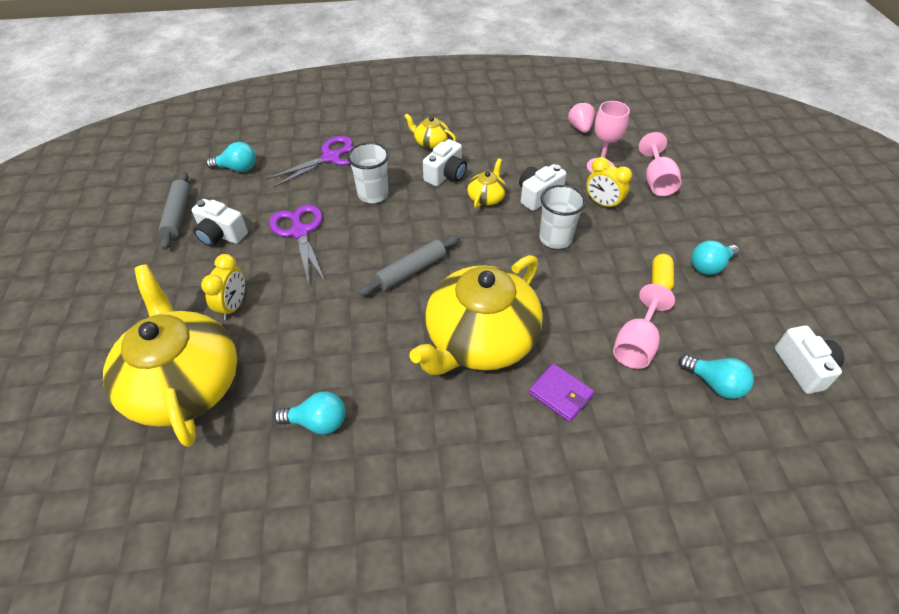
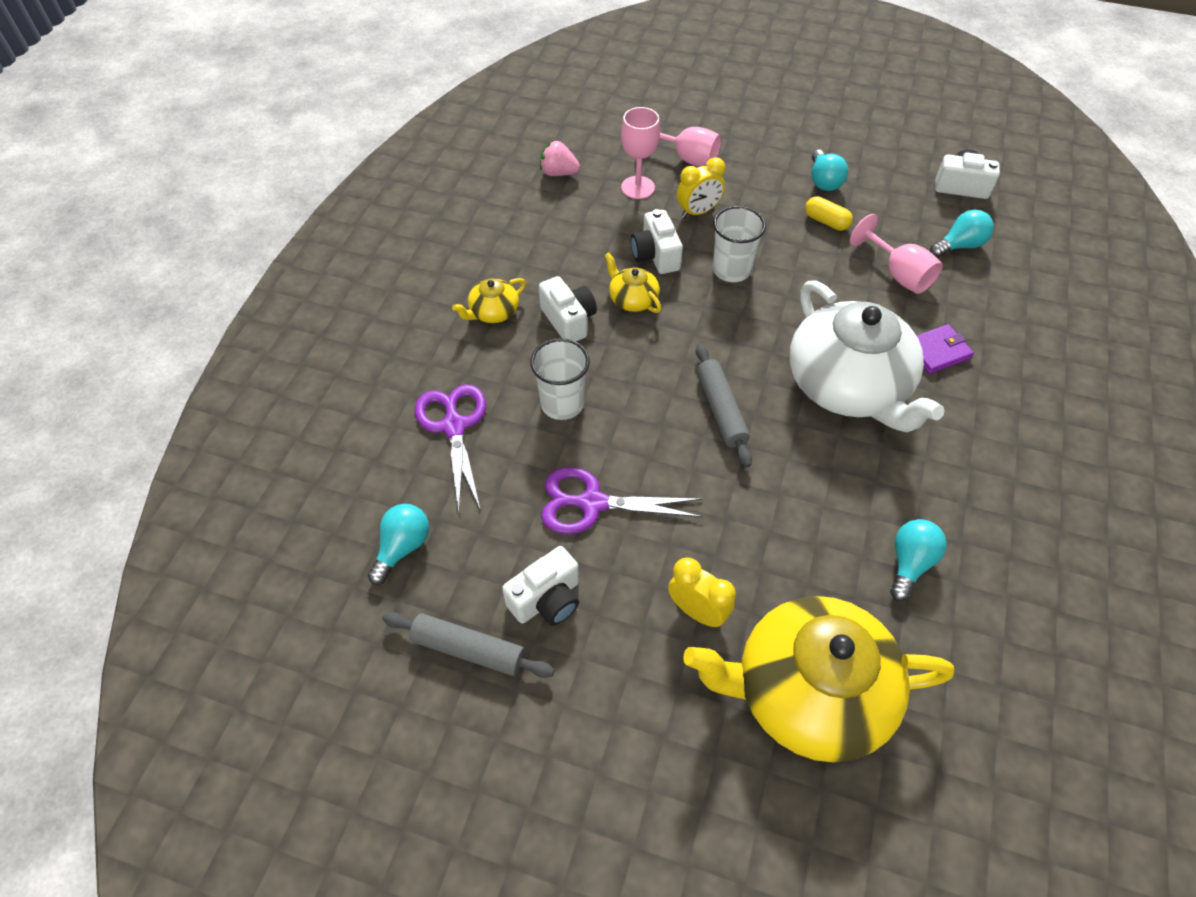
camera: 65 degrees left, 5 degrees up
(480, 339) = (848, 386): yellow teapot -> white teapot

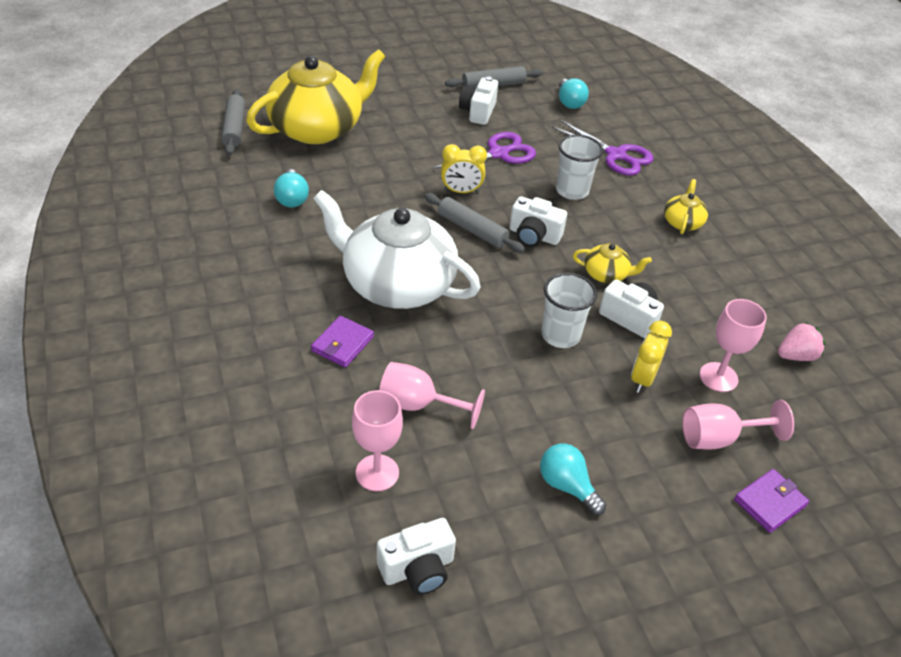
camera: 140 degrees right, 10 degrees down
(568, 320) = (630, 239): white camera -> white camera (534, 236)
(696, 119) = (770, 502): none -> purple wallet
(697, 611) = (398, 135): yellow clock -> yellow clock (461, 191)
(826, 221) = (524, 431): yellow capsule -> none
(941, 767) = (234, 128): none -> grey rolling pin
(959, 246) = (377, 473): turquoise light bulb -> pink goblet

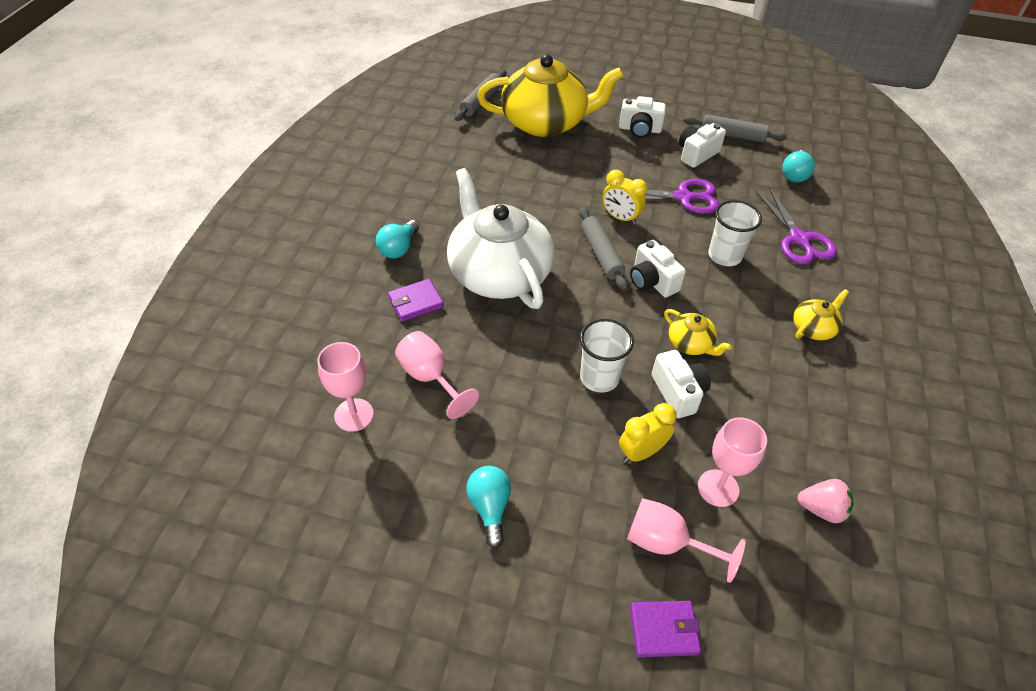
camera: 35 degrees right, 5 degrees up
(292, 198) = (477, 172): turquoise light bulb -> turquoise light bulb (398, 248)
(418, 569) = (318, 505): white camera -> white camera (640, 129)

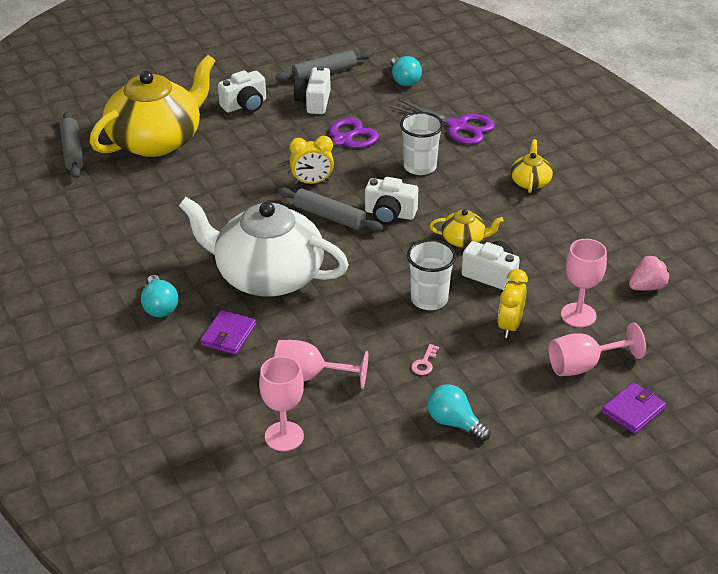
camera: 40 degrees left, 10 degrees down
(529, 433) = (424, 363): none -> pink key

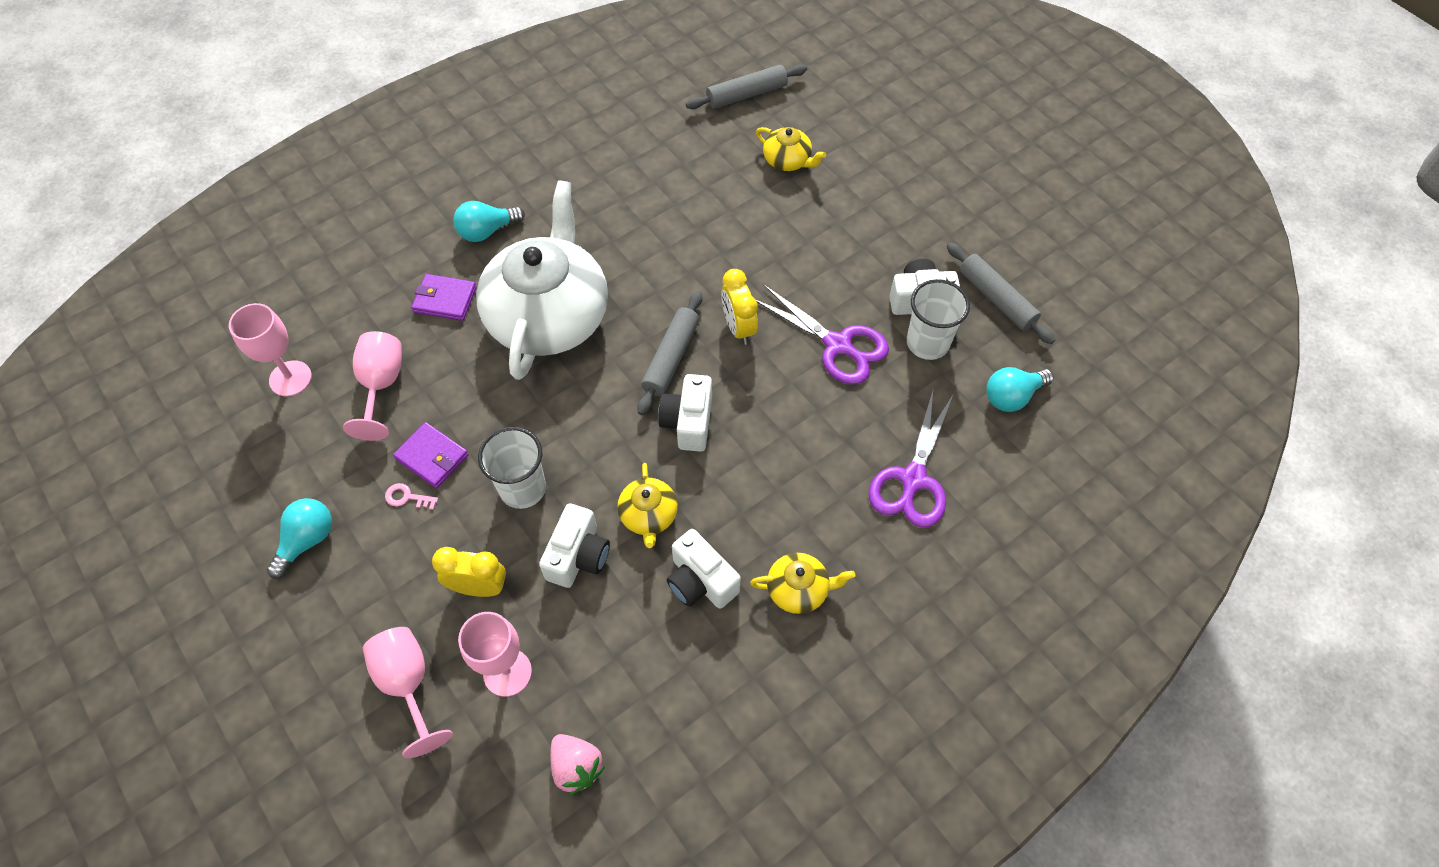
camera: 80 degrees right, 20 degrees up
(156, 140) = (788, 160): yellow teapot -> yellow teapot, size x0.42
(245, 105) = (888, 228): white camera -> white camera (700, 581)
(420, 167) = (801, 443): white cup -> white cup (927, 343)
(633, 410) = (325, 751): purple wallet -> purple wallet (432, 457)

